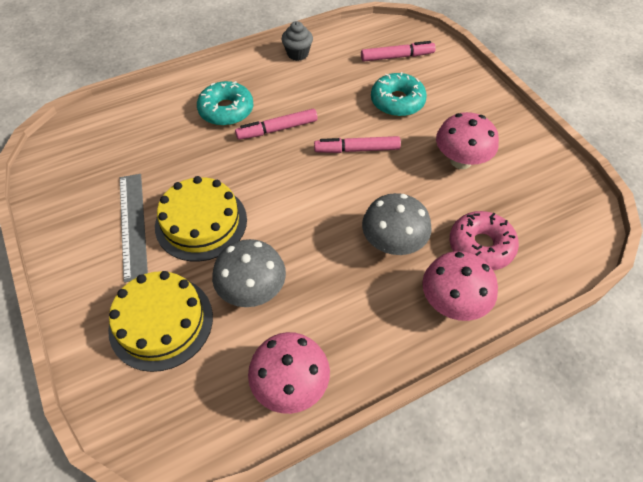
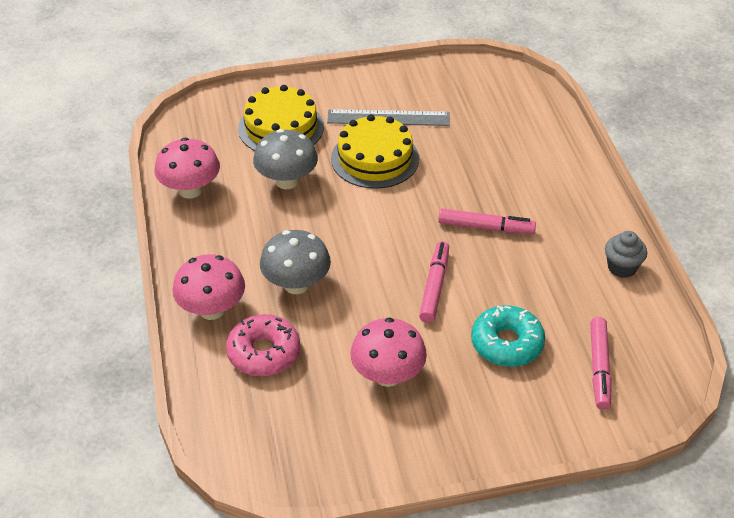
camera: 105 degrees right, 10 degrees down
(226, 110) = (527, 192): turquoise donut -> none
(277, 129) = (486, 227): pink marker -> pink marker turned 105 degrees clockwise

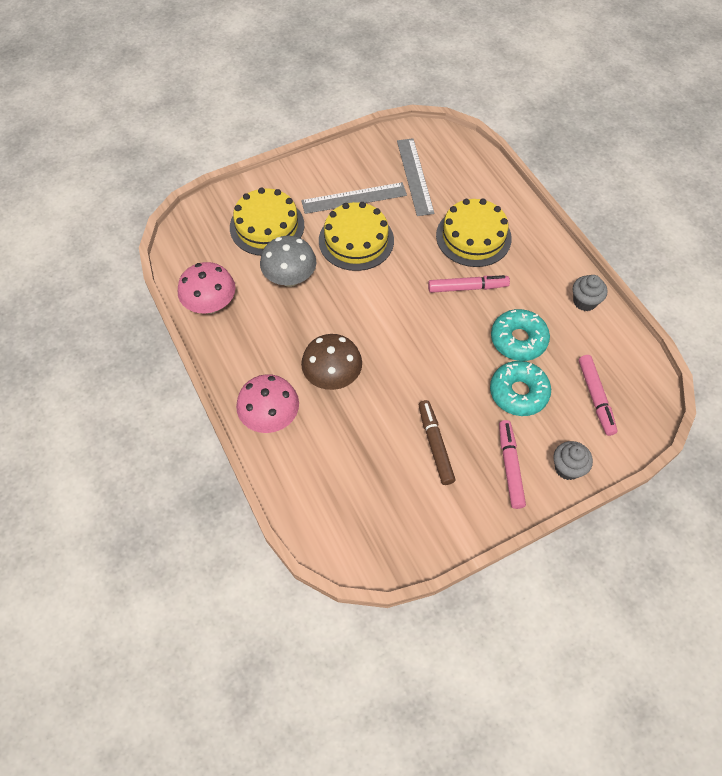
camera: 15 degrees left, 15 degrees up
(264, 353) = (328, 448): pink donut -> none
(296, 284) = (332, 377): grey mushroom -> brown mushroom
(388, 375) = (435, 445): pink mushroom -> brown marker
(434, 286) = (444, 353): pink marker -> pink marker (510, 466)
(466, 109) = (414, 176): none -> grey ruler
(512, 179) = (473, 237): none -> yellow cake
(526, 290) = (518, 340): none -> turquoise donut
(537, 433) = (567, 468): none -> grey cupcake

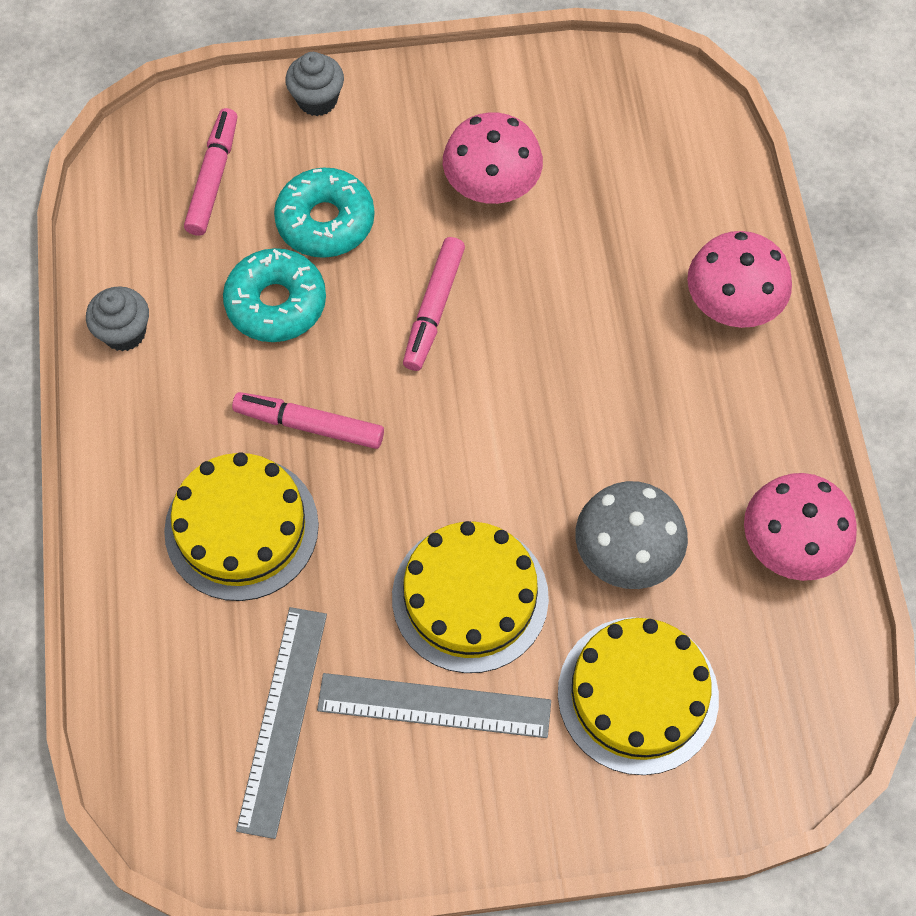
camera: 160 degrees left, 5 degrees up
(332, 377) = (610, 339): brown mushroom -> none
(435, 445) = (491, 187): brown marker -> pink mushroom
(510, 466) = (397, 126): pink marker -> pink marker (434, 309)

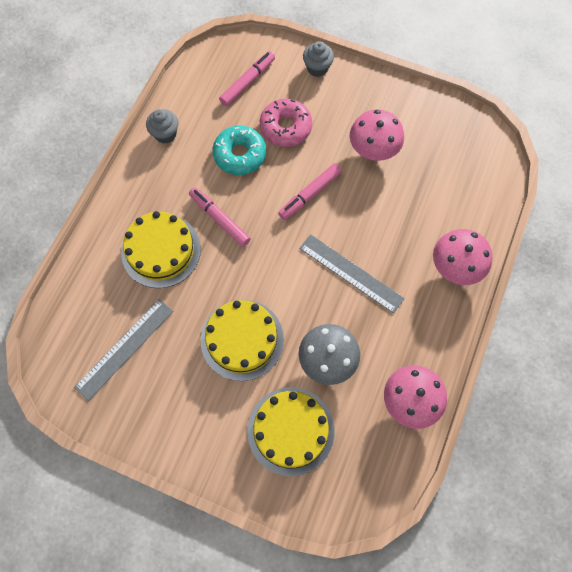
camera: 30 degrees right, 5 degrees up
(325, 221) = (285, 127): turquoise donut -> pink donut
(434, 705) = (194, 381): grey ruler -> grey ruler (351, 273)

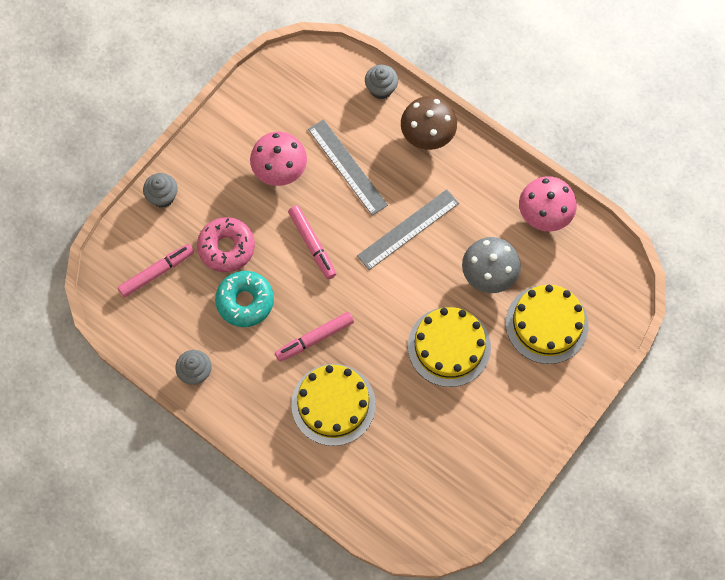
camera: 75 degrees left, 0 degrees up
(125, 348) = (429, 459): grey ruler -> grey ruler (347, 167)
(247, 82) = (156, 272): pink marker -> pink marker turned 90 degrees clockwise
(455, 267) = (427, 135): pink mushroom -> brown mushroom
(487, 213) = (381, 89): none -> grey cupcake

